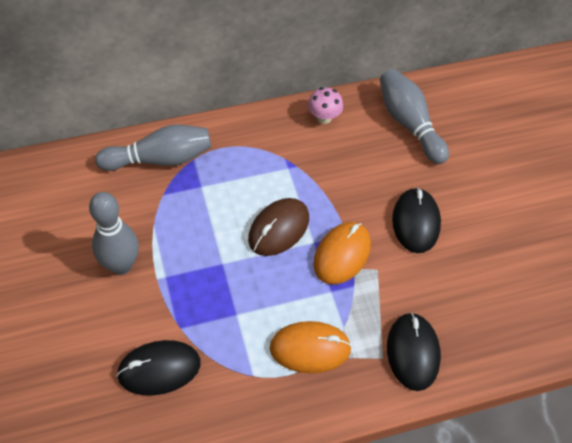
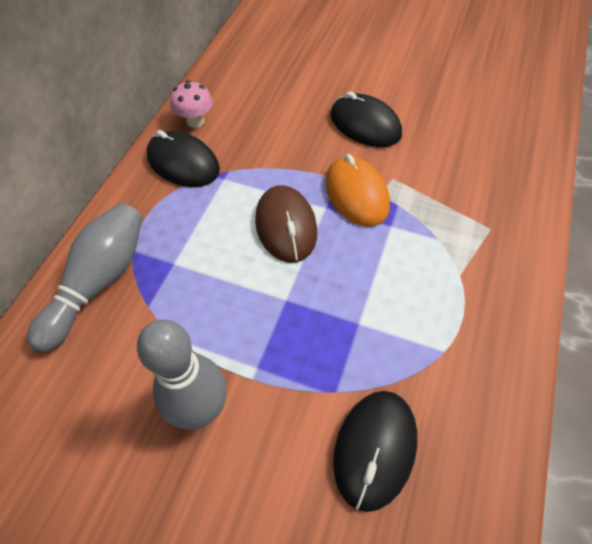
camera: 50 degrees left, 0 degrees up
(310, 348) = (444, 280): orange mouse -> none
(409, 124) = (261, 72): grey bowling pin -> none
(413, 352) = (499, 203): black mouse -> black mouse (183, 163)

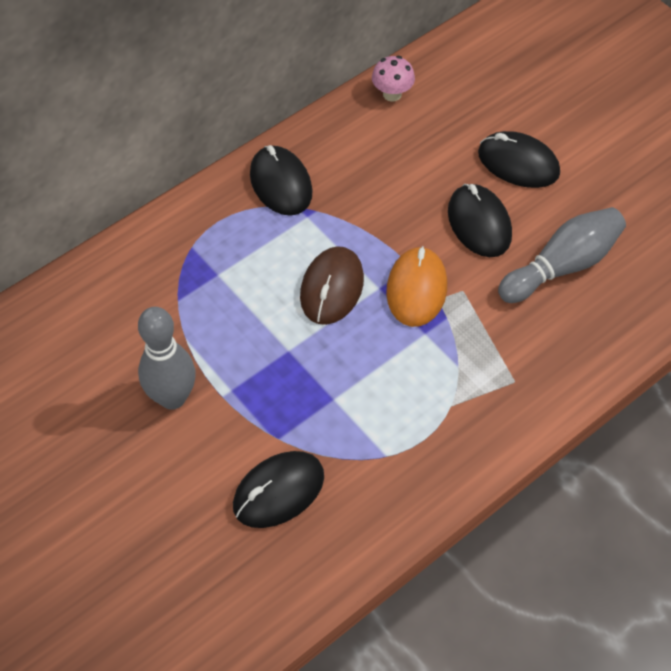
camera: 30 degrees right, 0 degrees up
(99, 282) = (151, 261): grey bowling pin -> grey bowling pin (562, 266)
(195, 121) = (318, 144): pink mushroom -> pink mushroom (392, 94)
(359, 74) = (518, 163): none -> black mouse

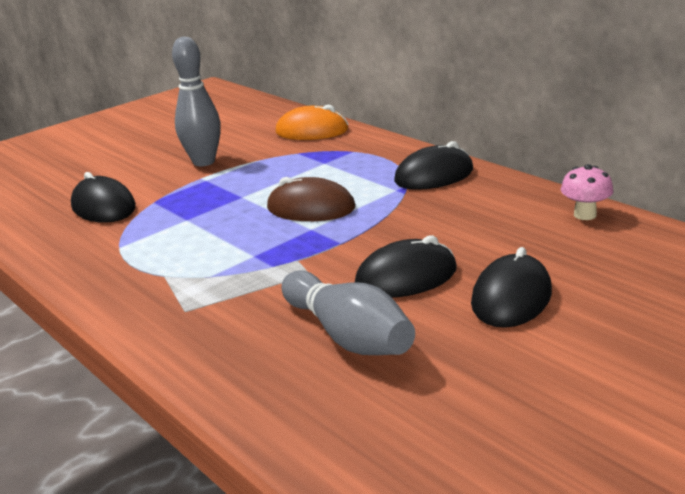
camera: 90 degrees right, 30 degrees down
(416, 289) = (310, 248): orange mouse -> orange mouse (312, 131)

